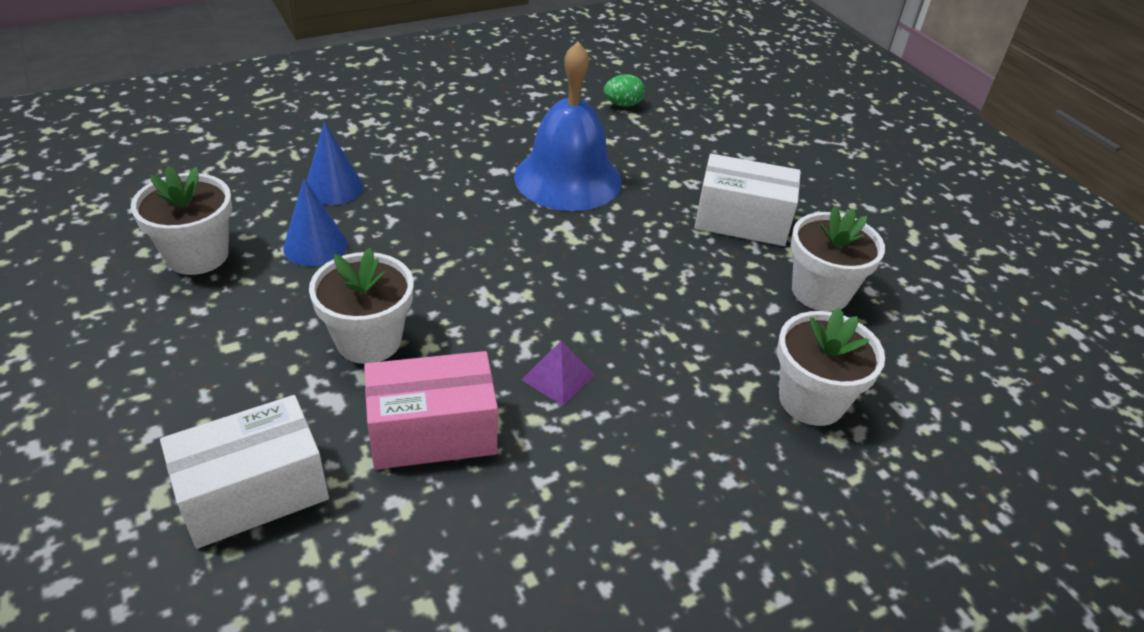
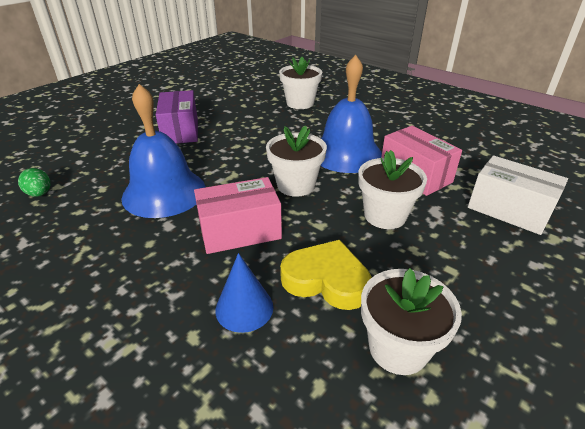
camera: 110 degrees left, 5 degrees down
(315, 246) = (326, 280): blue cone -> yellow heart
(445, 213) = (240, 231): none -> pink box
(558, 377) = (346, 153): purple pyramid -> blue bell
(741, 221) = (180, 131): white box -> purple box
(820, 292) = (228, 108): white flower pot -> white flower pot (296, 185)

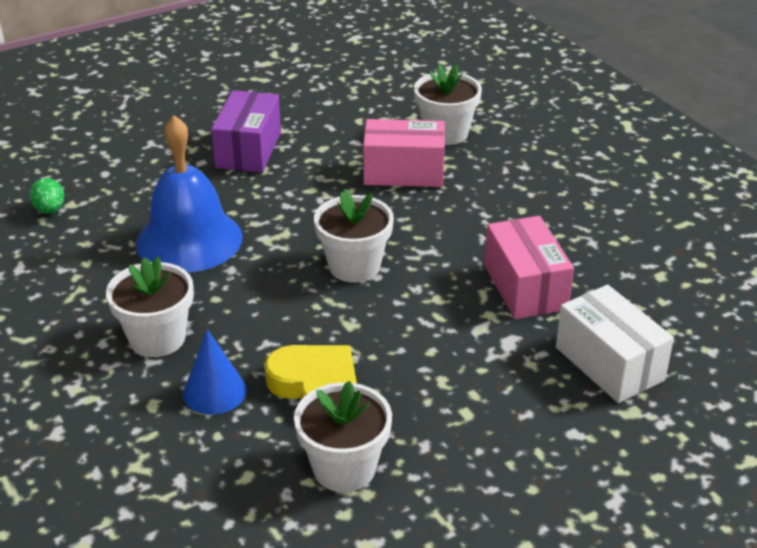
camera: 20 degrees right, 0 degrees up
(240, 231) = (253, 310): pink box -> pink box (404, 172)
(346, 153) = (454, 234): blue bell -> none
(385, 215) = (439, 332): white flower pot -> white flower pot (157, 338)

